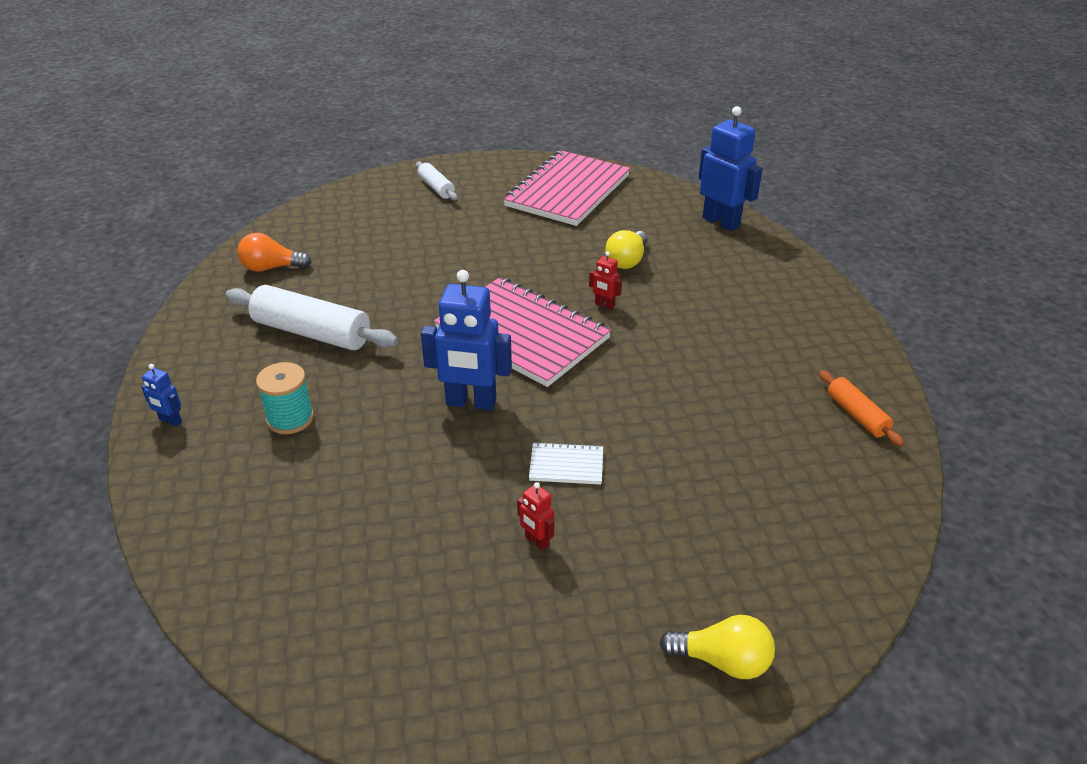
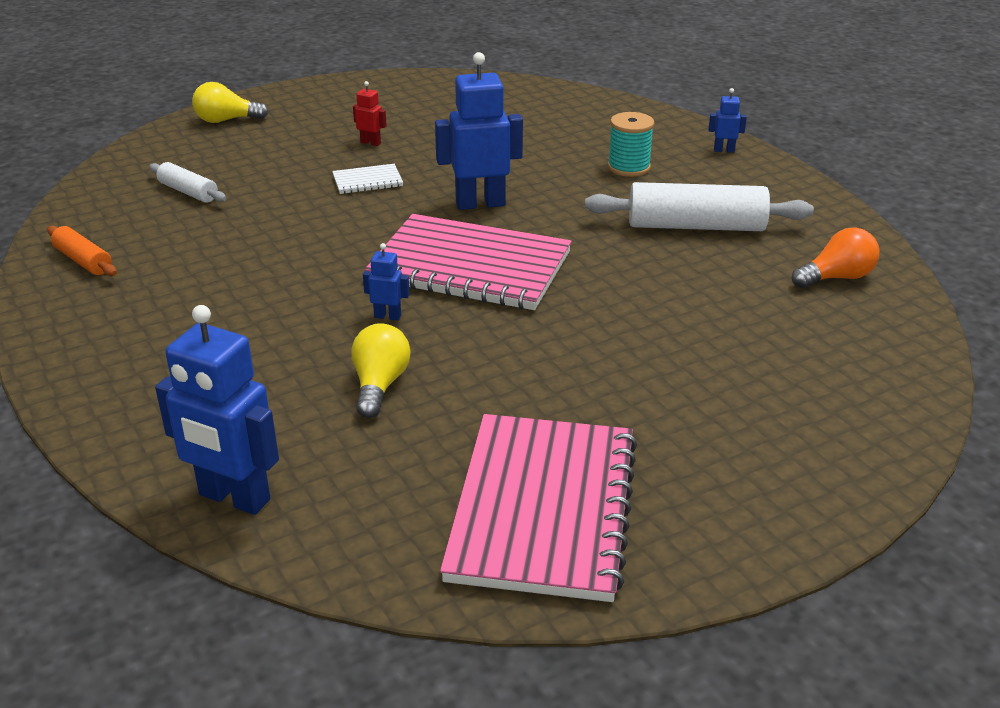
camera: 160 degrees right, 5 degrees down
(436, 188) = (779, 458): white rolling pin -> white rolling pin (188, 192)
(604, 305) = (387, 316): red robot -> blue robot

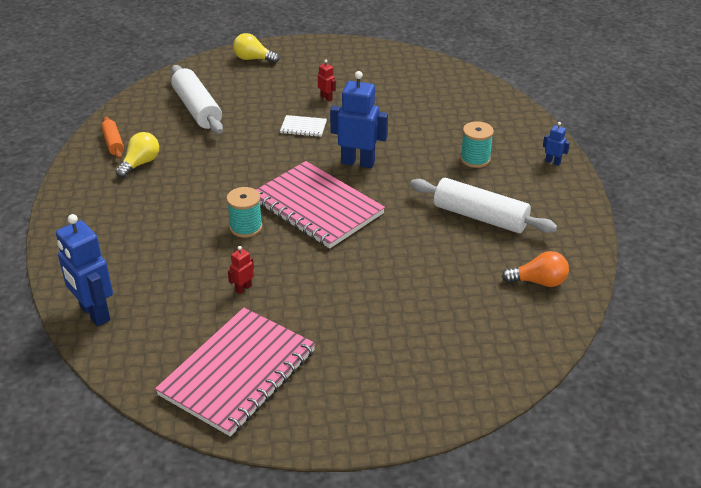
camera: 25 degrees right, 5 degrees up
(188, 192) = (197, 109): white rolling pin -> white rolling pin, size x1.85
(379, 385) = (209, 271): yellow light bulb -> yellow light bulb (140, 164)
(387, 316) = (246, 227): blue robot -> turquoise spool
(452, 394) = (243, 288): none -> red robot

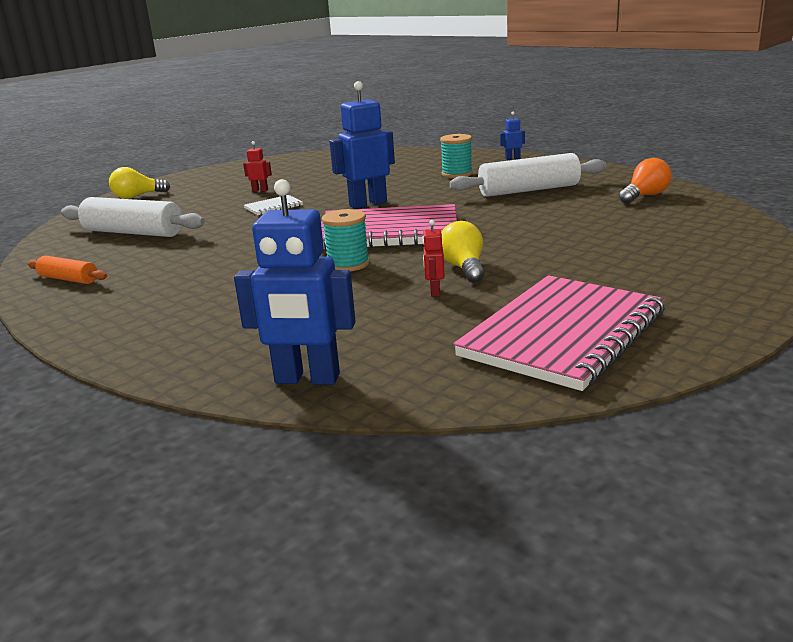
camera: 40 degrees left, 15 degrees down
(140, 164) = (135, 277): yellow light bulb -> yellow light bulb (464, 268)
(238, 373) = (563, 334): pink notebook -> pink notebook turned 45 degrees clockwise

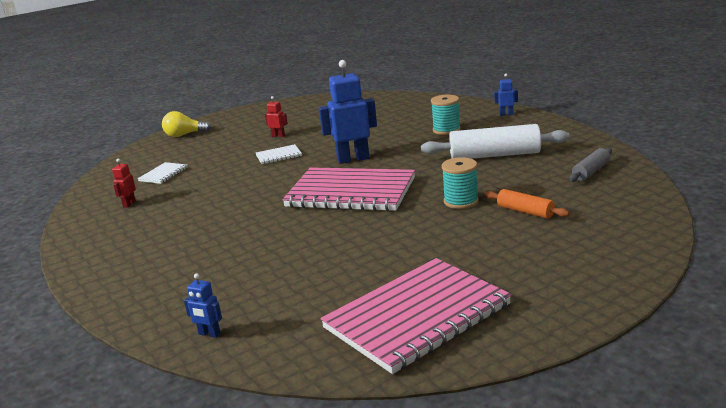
camera: 15 degrees right, 0 degrees up
(68, 279) = (98, 217): orange rolling pin -> orange rolling pin (525, 211)
(133, 233) = (163, 174): white rolling pin -> white notebook
(307, 379) = (209, 334): blue robot -> blue robot, size x0.46
(348, 264) = (300, 224): turquoise spool -> turquoise spool (461, 201)
(434, 292) = (347, 261): red robot -> red robot (129, 204)
(464, 268) = (385, 239): yellow light bulb -> none
(645, 196) = (591, 172): orange light bulb -> grey rolling pin

